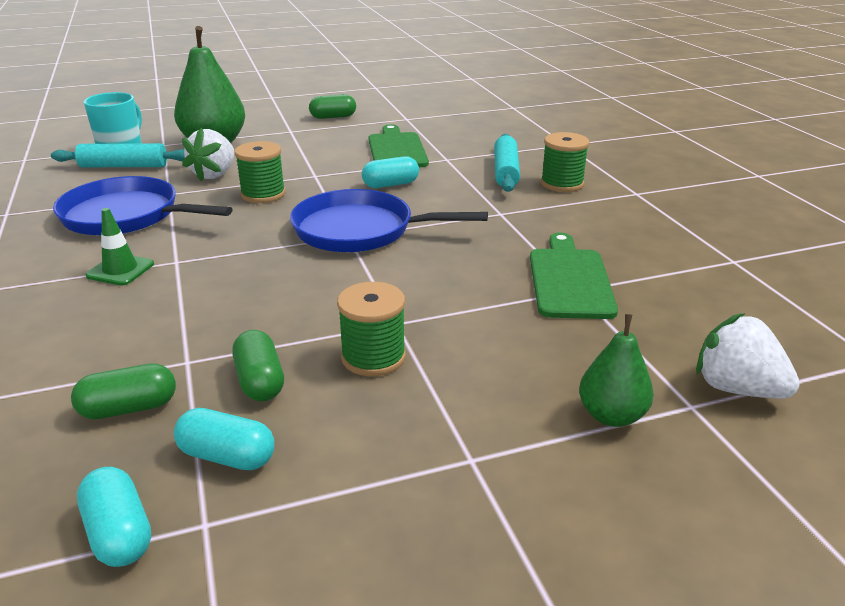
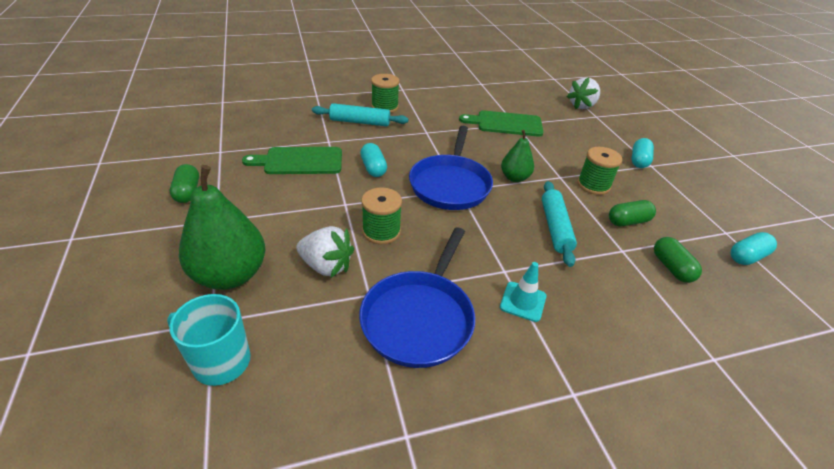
camera: 90 degrees left, 10 degrees up
(120, 270) = (523, 301): green traffic cone -> turquoise traffic cone
(123, 166) = (278, 348): turquoise rolling pin -> turquoise rolling pin (555, 228)
(227, 456) = (685, 229): turquoise capsule -> turquoise capsule (639, 161)
(611, 416) = (610, 132): green pear -> green pear (514, 178)

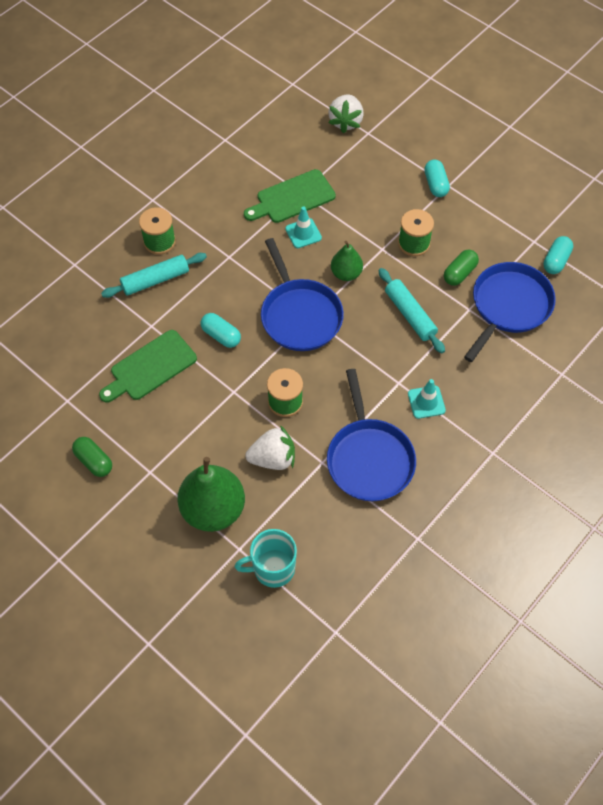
camera: 30 degrees left, 20 degrees up
(497, 143) = (303, 233): none -> turquoise traffic cone
(671, 268) = (509, 306): green capsule -> blue pan

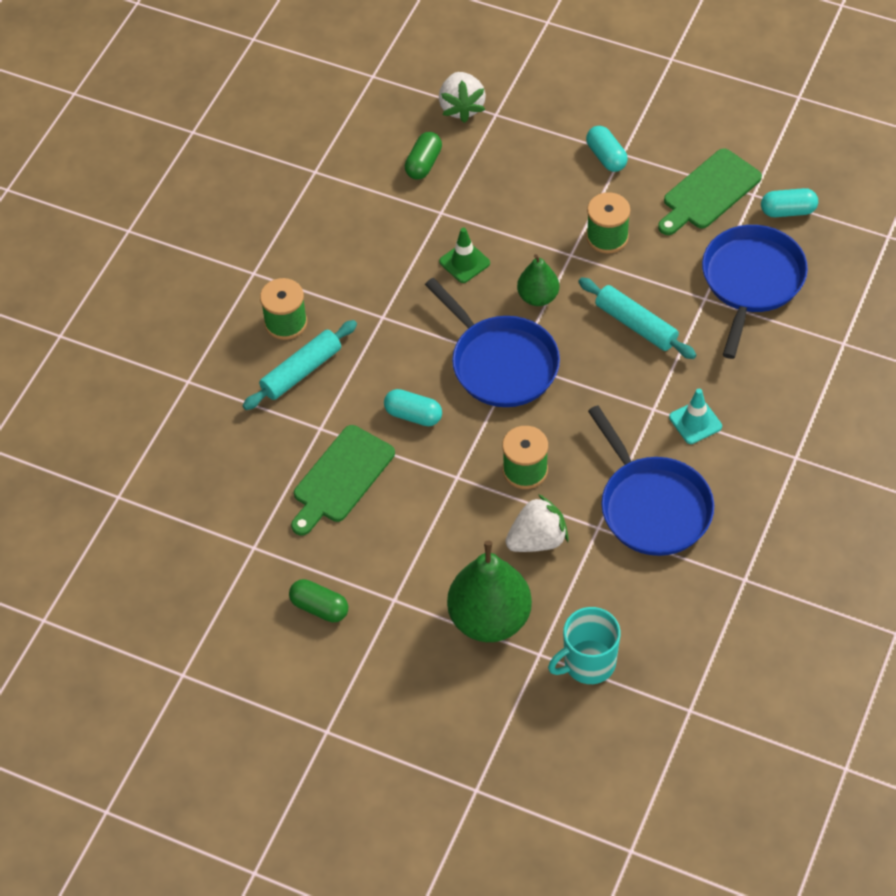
camera: 15 degrees left, 5 degrees down
(292, 198) = (432, 222): green cutting board -> green cutting board (708, 192)
(303, 233) = (464, 262): turquoise traffic cone -> green traffic cone
(459, 273) = (677, 258): green capsule -> green capsule (423, 164)
(556, 261) = (788, 211): turquoise capsule -> turquoise capsule turned 75 degrees clockwise

